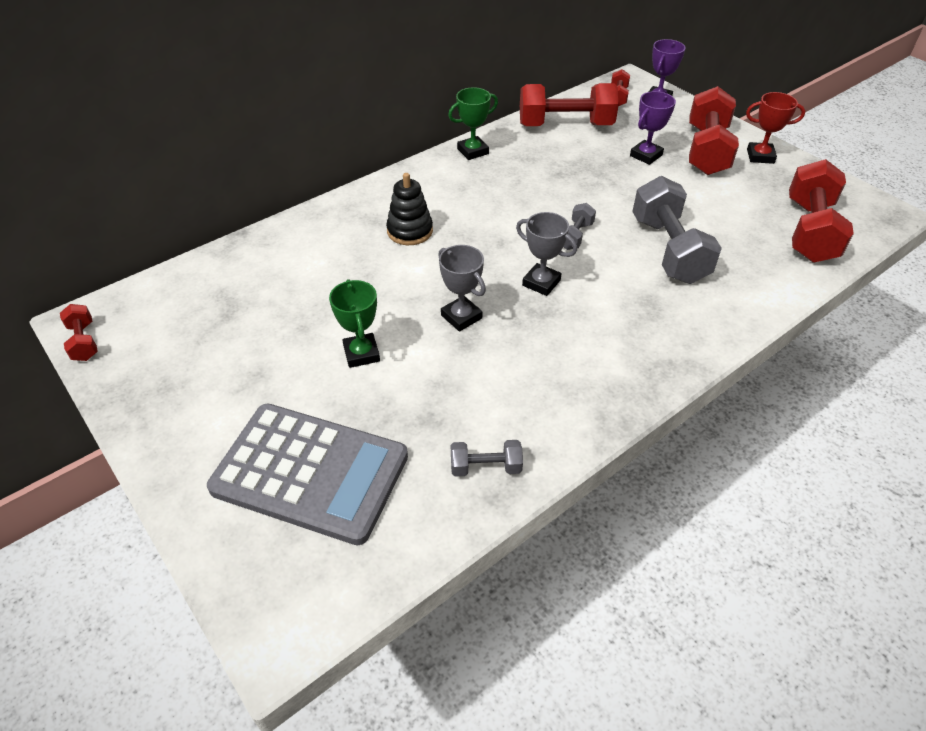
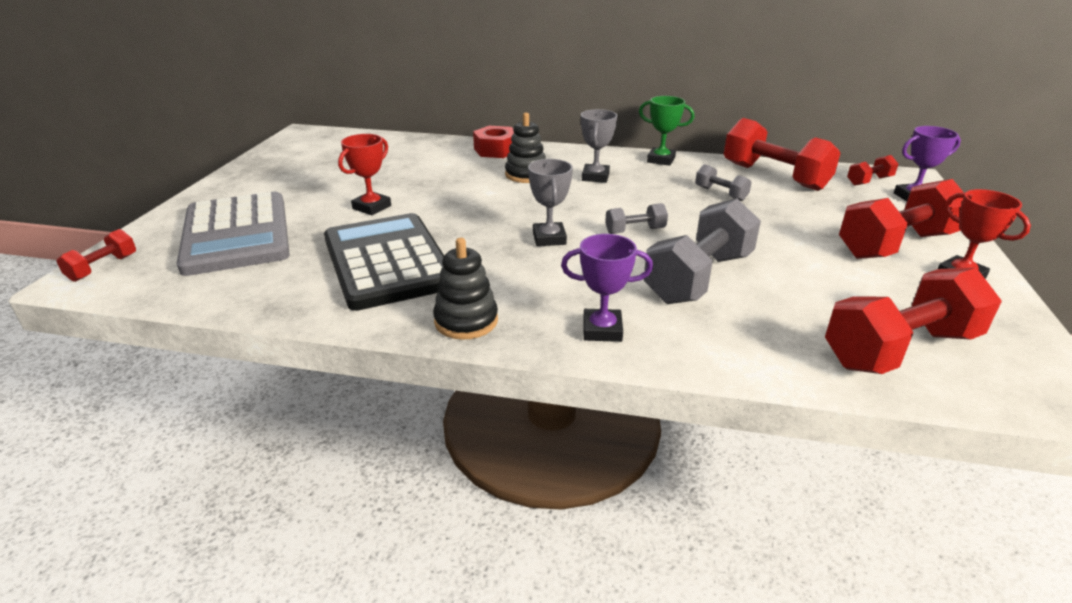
camera: 50 degrees right, 15 degrees down
(84, 342) = (287, 139): red dumbbell -> red dumbbell (103, 268)
(332, 218) = (496, 150): none -> red nut
(361, 353) = (372, 207): green trophy -> red trophy
(461, 317) = (459, 224): grey trophy -> grey trophy (595, 177)
(484, 390) = (387, 261): none -> black calculator
(485, 467) = (301, 292): grey dumbbell -> grey dumbbell (720, 194)
(623, 389) = (466, 321): none -> black stacking toy
(646, 155) = (815, 221): purple trophy -> purple trophy (602, 330)

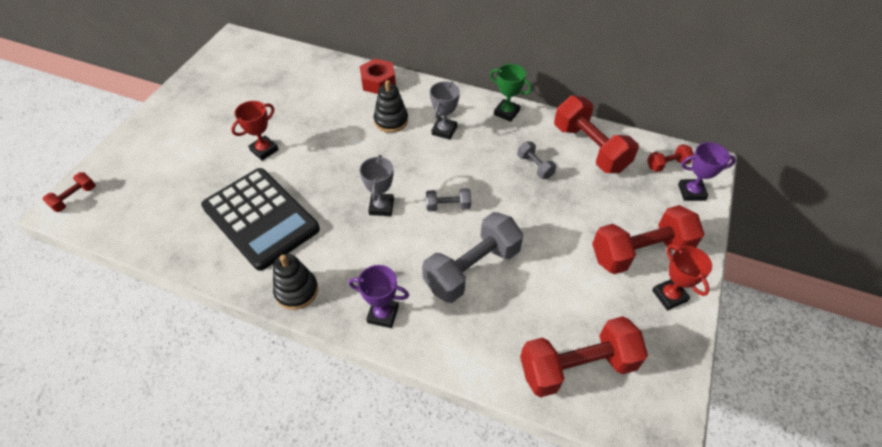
camera: 10 degrees right, 20 degrees up
(236, 234) = (165, 171): grey calculator -> none
(387, 261) = (260, 218): black calculator -> black calculator turned 150 degrees clockwise

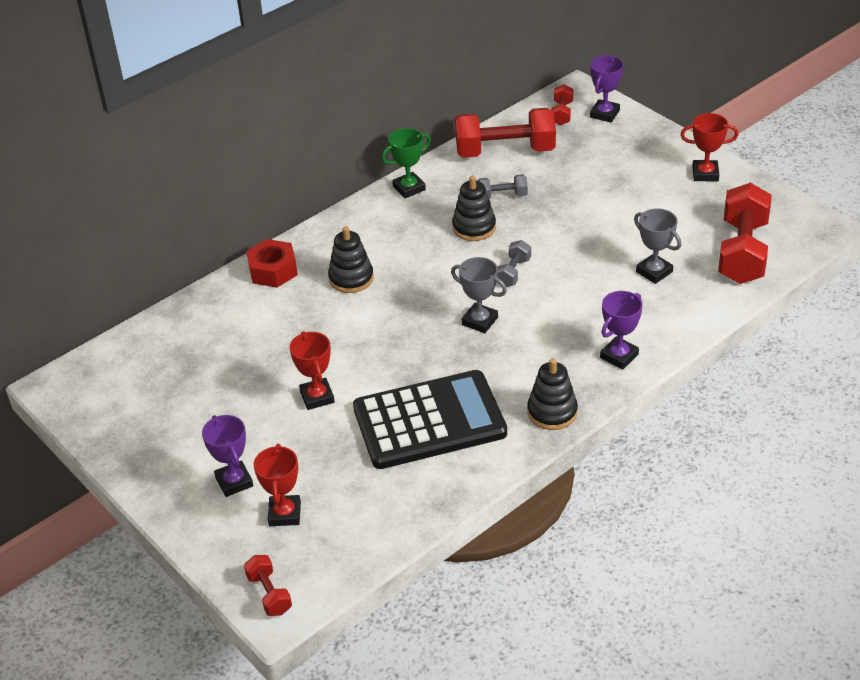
camera: 60 degrees left, 10 degrees down
(149, 177) = (285, 514): none -> red trophy
(173, 142) = (234, 482): none -> purple trophy
(444, 130) = (400, 242): grey trophy -> grey trophy (654, 272)
(472, 269) = (603, 280): grey dumbbell -> none
(486, 164) = (474, 227): none -> black stacking toy
(640, 252) = (650, 171): red dumbbell -> none

